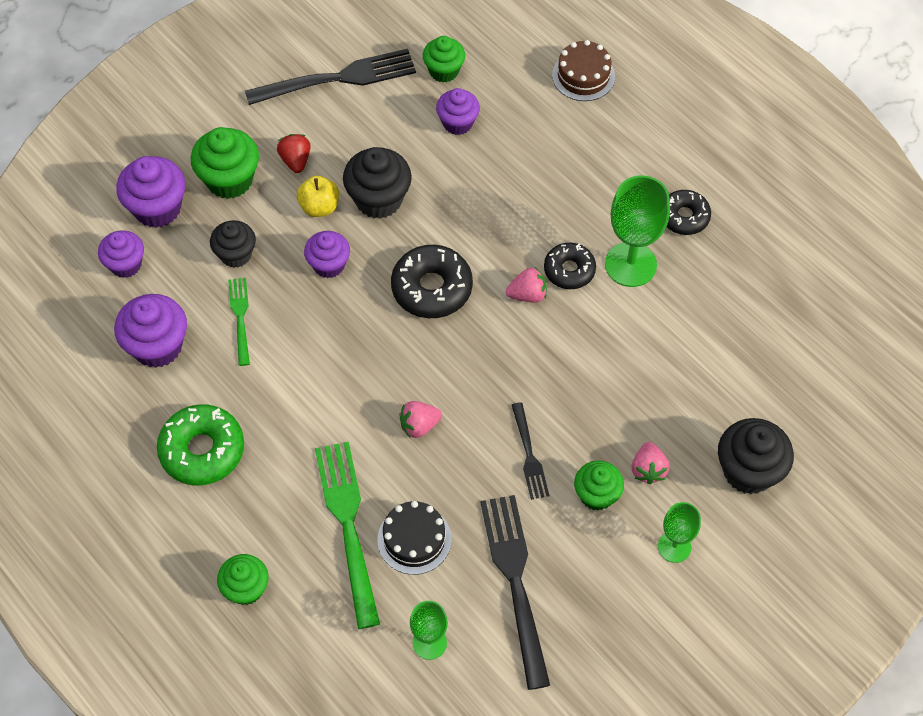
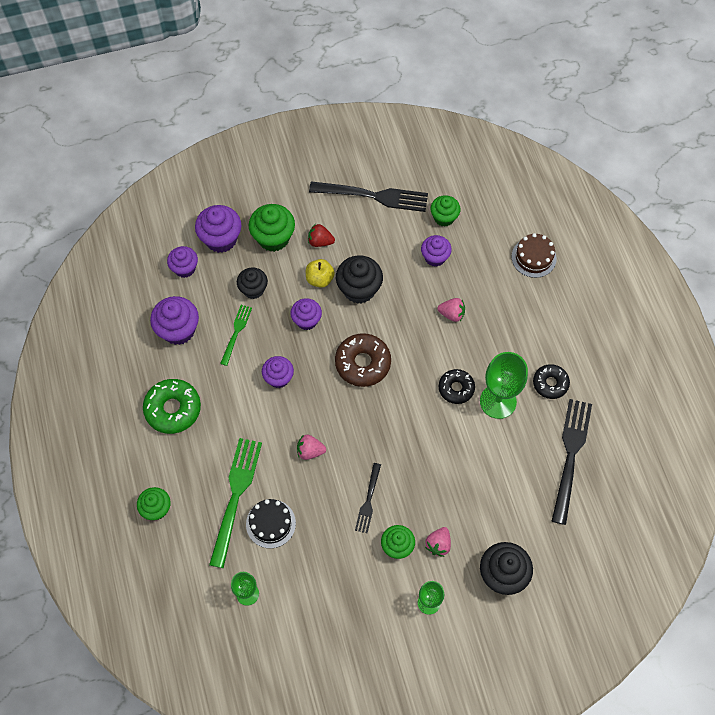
camera: 25 degrees right, 5 degrees up
(296, 160) = (320, 241): red strawberry -> red strawberry turned 90 degrees counterclockwise
(328, 351) = (278, 378): none -> purple cupcake
(432, 288) = (363, 363): black donut -> brown donut
(515, 582) = (318, 579): black fork -> black fork (570, 456)
(527, 295) = (421, 393): pink strawberry -> pink strawberry (452, 314)

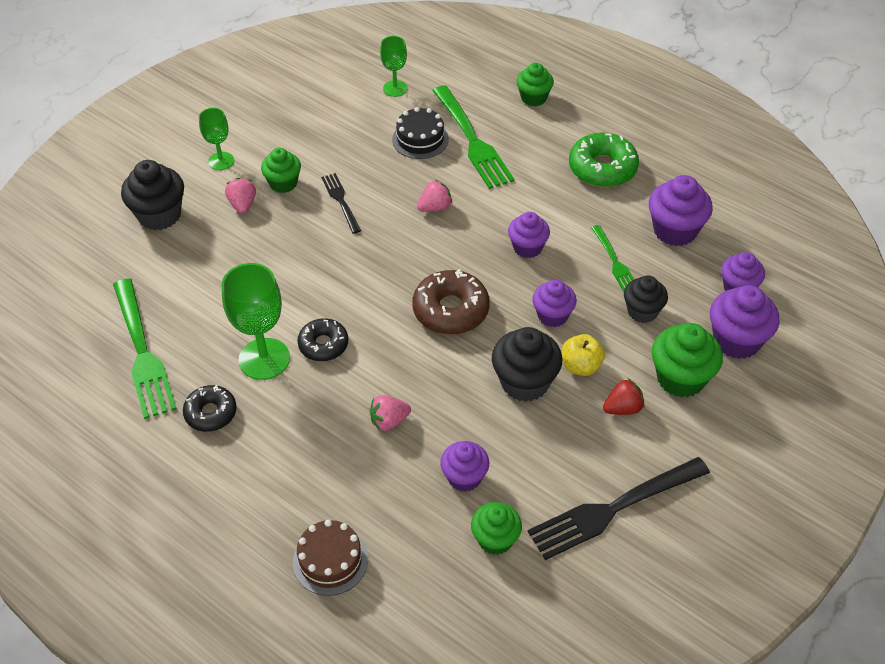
camera: 145 degrees right, 15 degrees down
(570, 456) = (142, 352): black fork -> green fork

